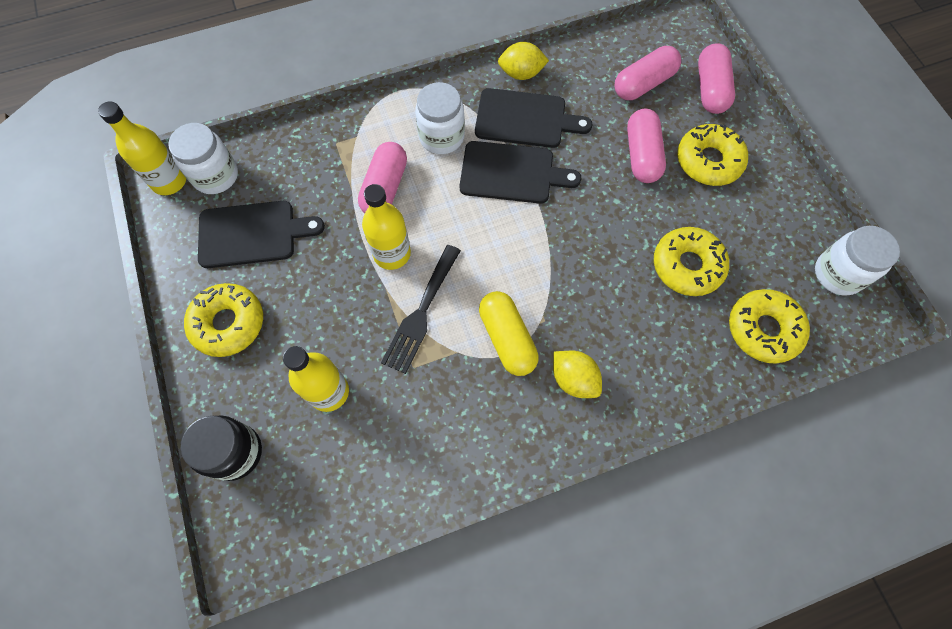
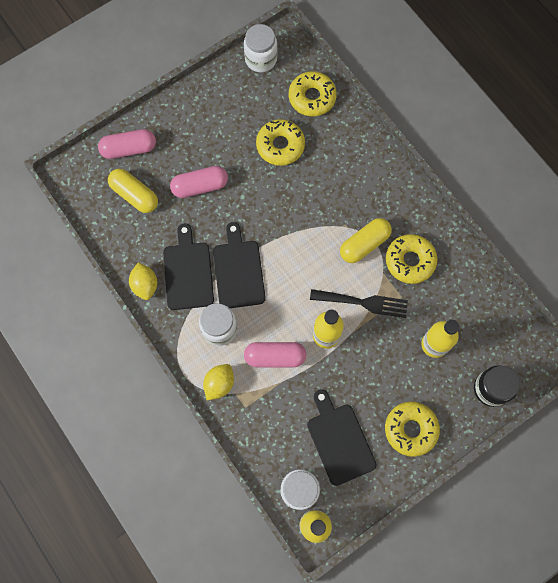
camera: 105 degrees left, 5 degrees up
(573, 379) = (378, 199): yellow lemon -> yellow lemon (219, 384)
(643, 84) = (134, 195): pink capsule -> yellow capsule
(708, 161) = (194, 143): yellow donut -> yellow donut (410, 261)

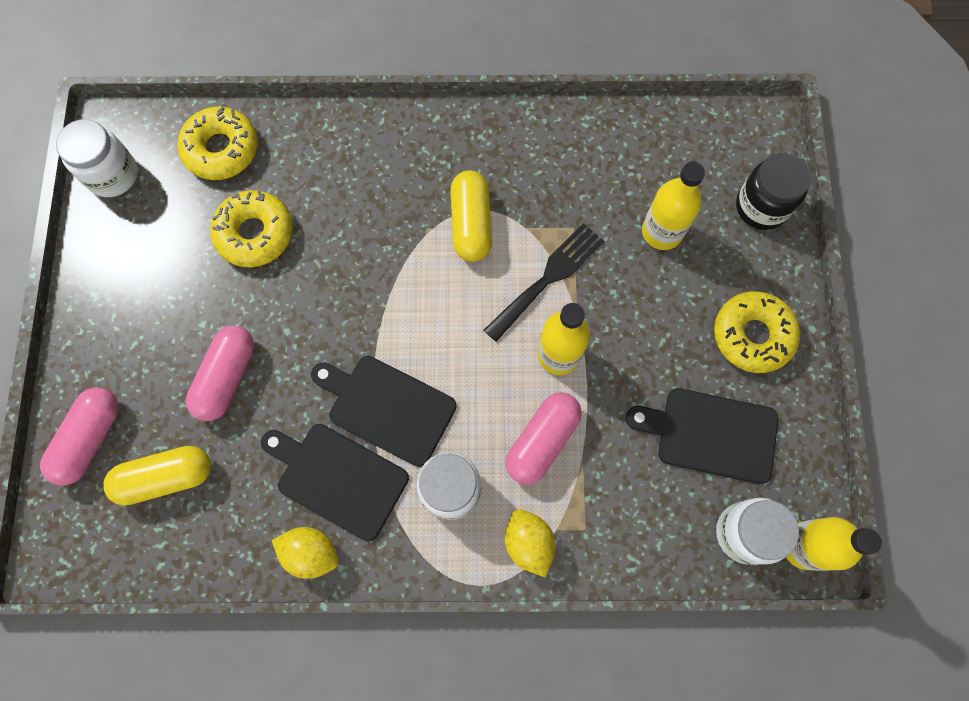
camera: 55 degrees left, 0 degrees up
(410, 261) = (533, 185): yellow donut -> none

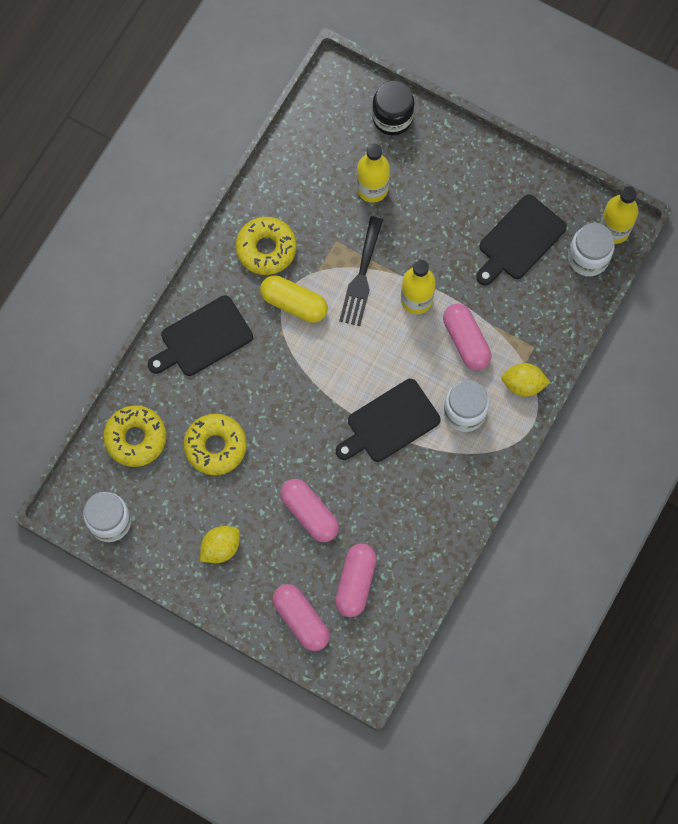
camera: 60 degrees left, 0 degrees up
(166, 477) = (355, 582): yellow capsule -> pink capsule
(311, 553) = (455, 516): yellow lemon -> yellow lemon (220, 548)
(338, 478) = (418, 476): black cutting board -> black cutting board (203, 338)
(548, 278) = (361, 276): black fork -> black fork turned 150 degrees counterclockwise
(752, 335) = (473, 177): yellow donut -> yellow donut (266, 249)

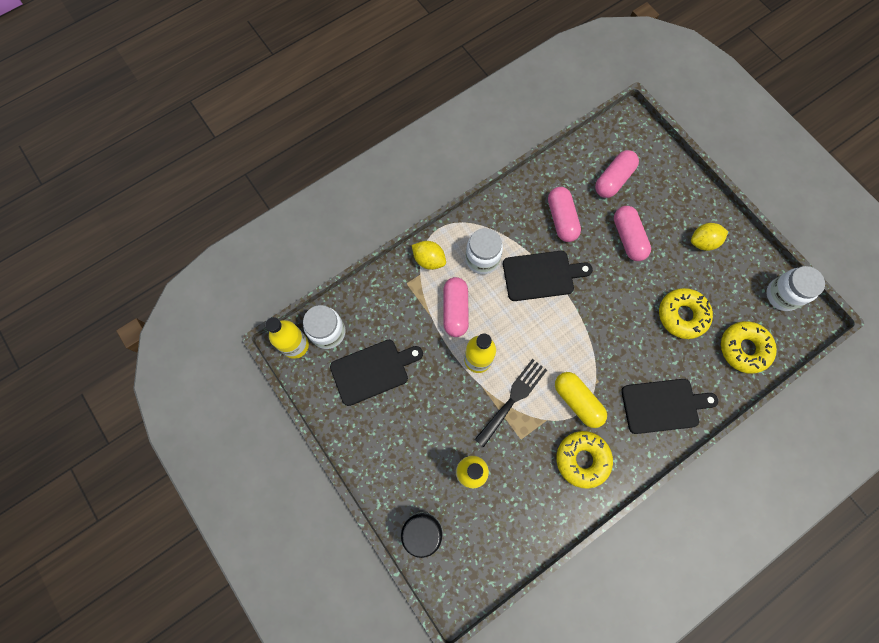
camera: 155 degrees left, 0 degrees up
(301, 619) = (661, 172): pink capsule -> pink capsule (561, 219)

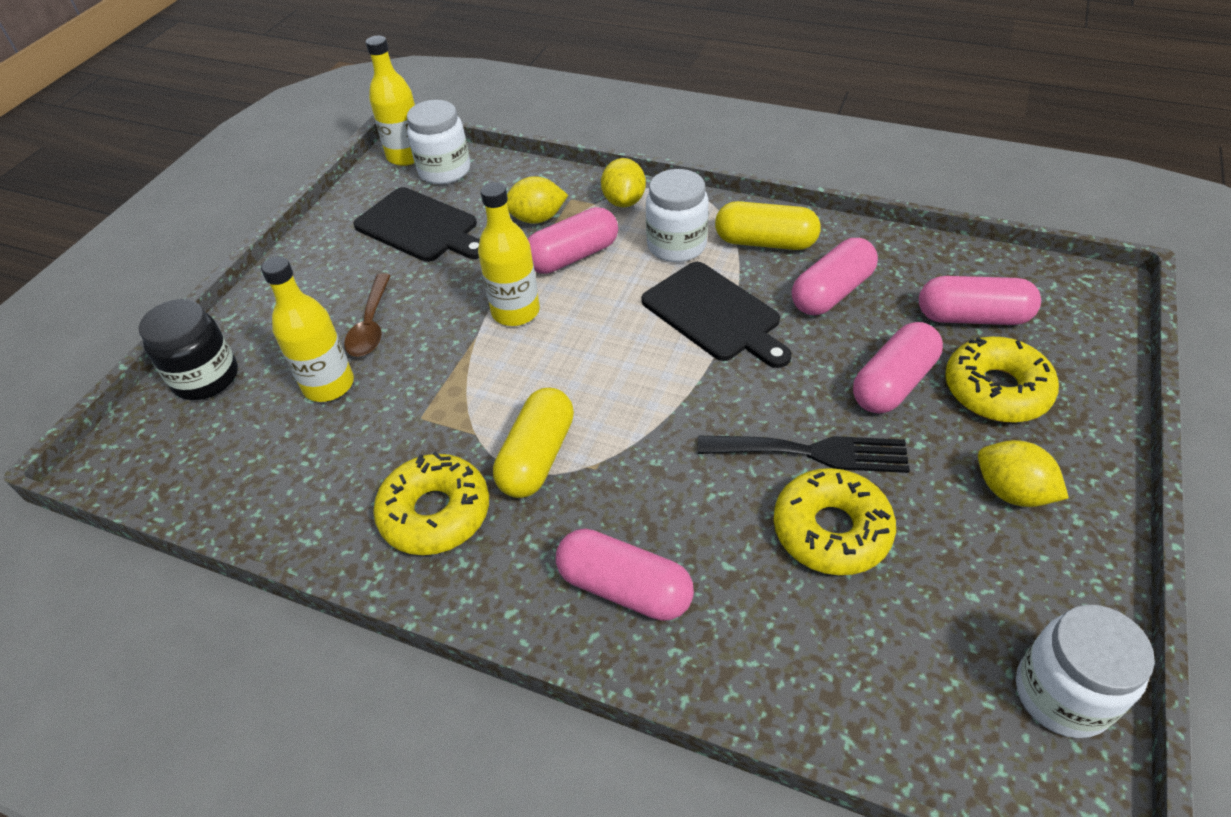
camera: 60 degrees right, 25 degrees down
(411, 309) = (537, 218): none -> yellow lemon
(438, 433) = (371, 325): none -> brown spoon
(509, 220) = (765, 242): none -> yellow capsule
(513, 398) = (482, 377): black fork -> black fork (812, 452)
(663, 406) = (624, 588): black cutting board -> pink capsule
(744, 349) = (865, 676): yellow donut -> yellow donut (996, 390)

